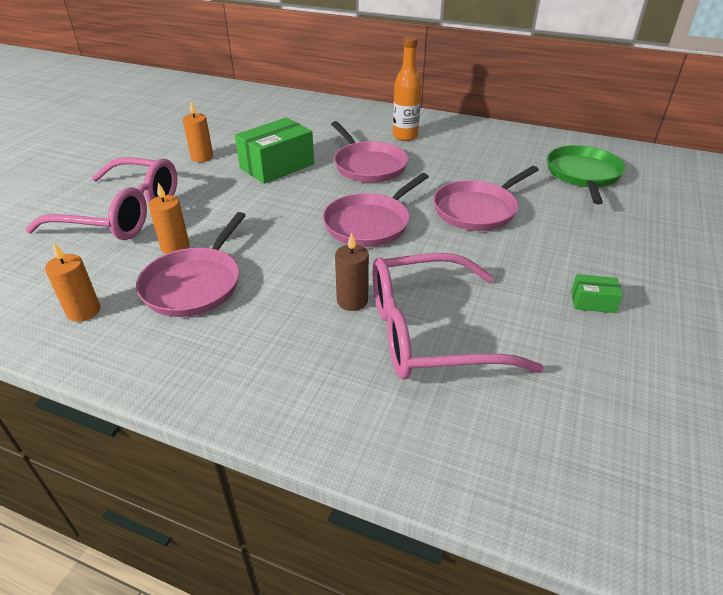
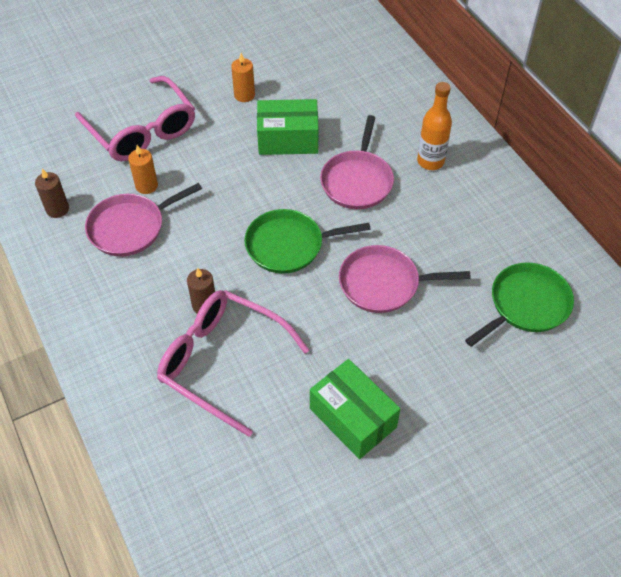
camera: 40 degrees right, 15 degrees up
(84, 311) = (57, 209): orange candle -> brown candle
(369, 224) = (288, 245): pink pan -> green pan
(592, 302) = (353, 418): green box -> green box, size x2.16

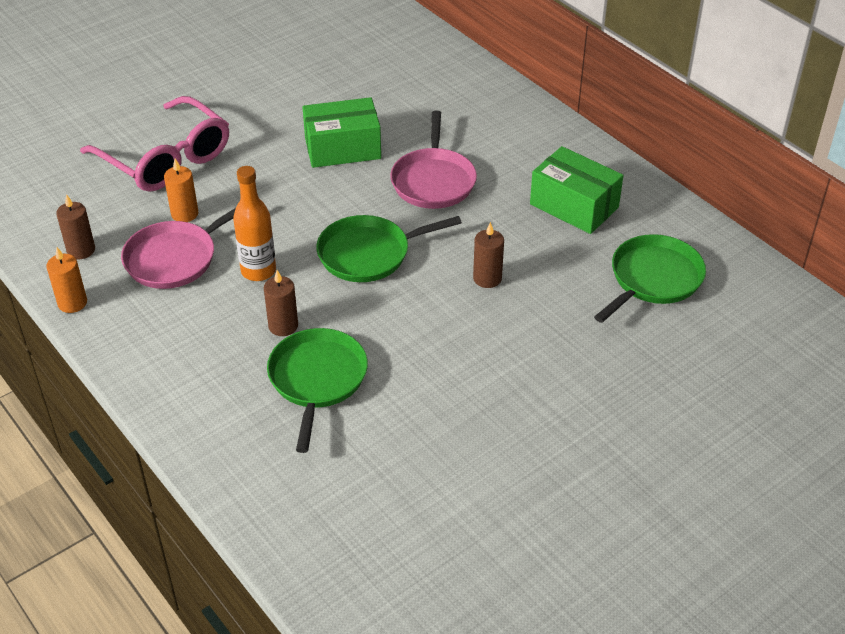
camera: 10 degrees left, 10 degrees down
(221, 362) = (317, 379): pink glasses -> green pan
(244, 95) = (280, 110): orange candle -> orange candle (72, 303)
(353, 418) = (483, 414): green box -> green box (574, 206)
(383, 284) = (487, 278): pink pan -> brown candle
(430, 161) = (513, 152): orange bottle -> orange bottle (258, 271)

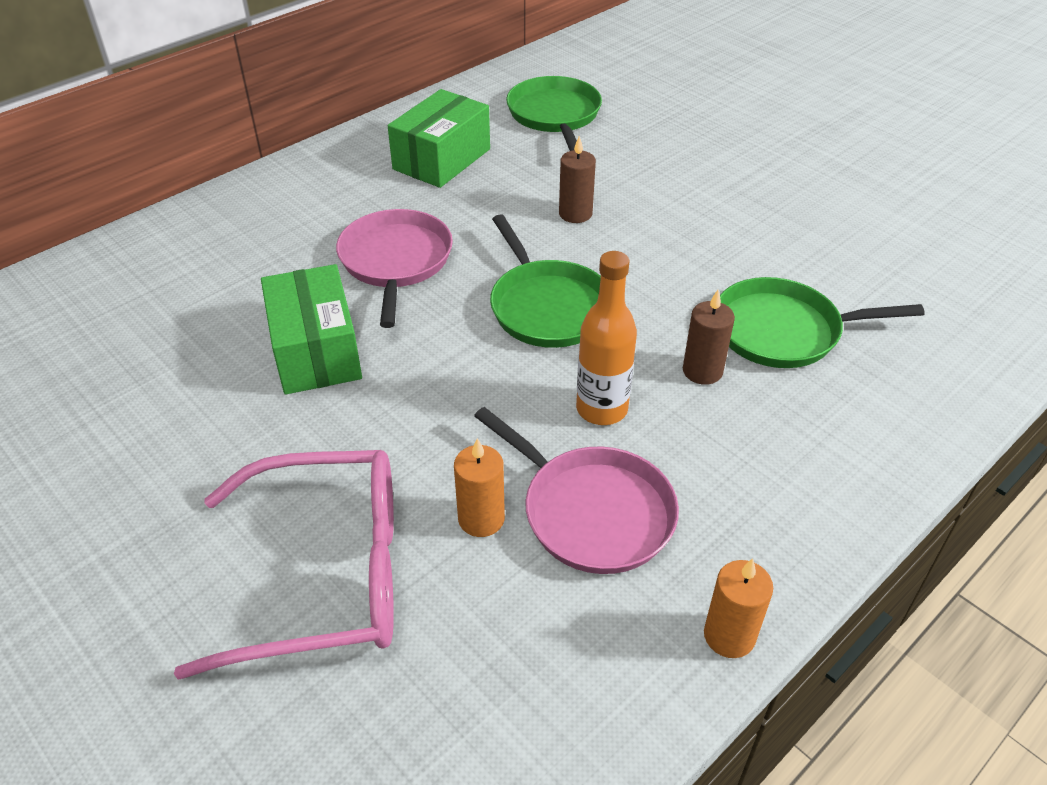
camera: 95 degrees left, 0 degrees up
(81, 250) = (594, 656): brown candle -> none
(166, 159) = (327, 574): pink glasses -> pink glasses turned 45 degrees clockwise
(433, 181) = (395, 261): pink pan -> pink pan turned 90 degrees counterclockwise
(653, 279) = (554, 115): green pan -> green pan turned 45 degrees clockwise

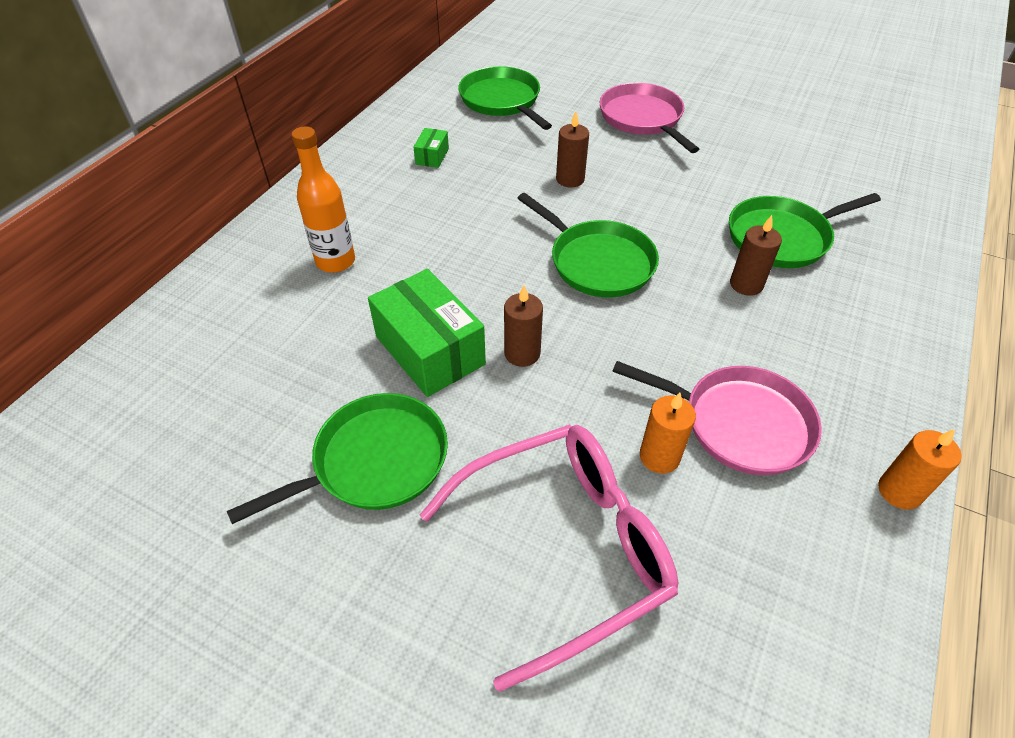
camera: 20 degrees left, 5 degrees up
(198, 440) = (374, 461): none -> green pan
(395, 261) = (449, 253): pink pan -> pink pan (642, 118)
(406, 378) = (522, 353): none -> brown candle
(441, 159) = (432, 156): green box -> green box, size x0.46
(601, 409) = (692, 336): orange bottle -> orange bottle (335, 261)

